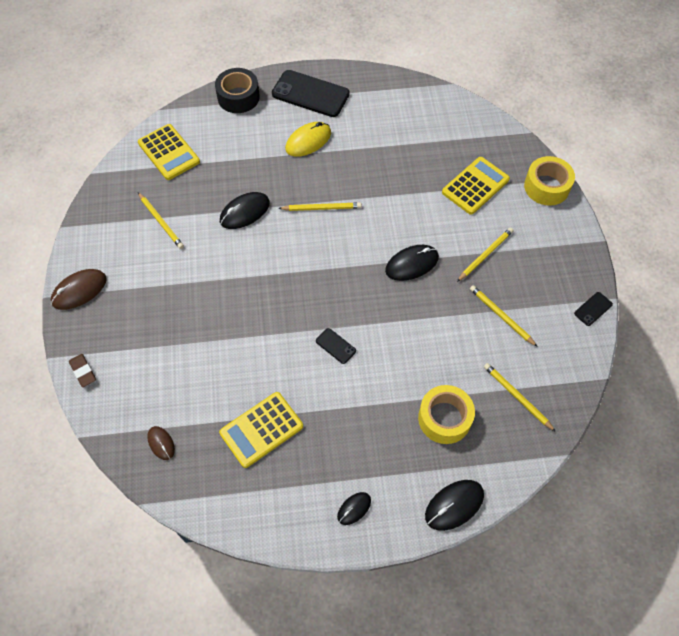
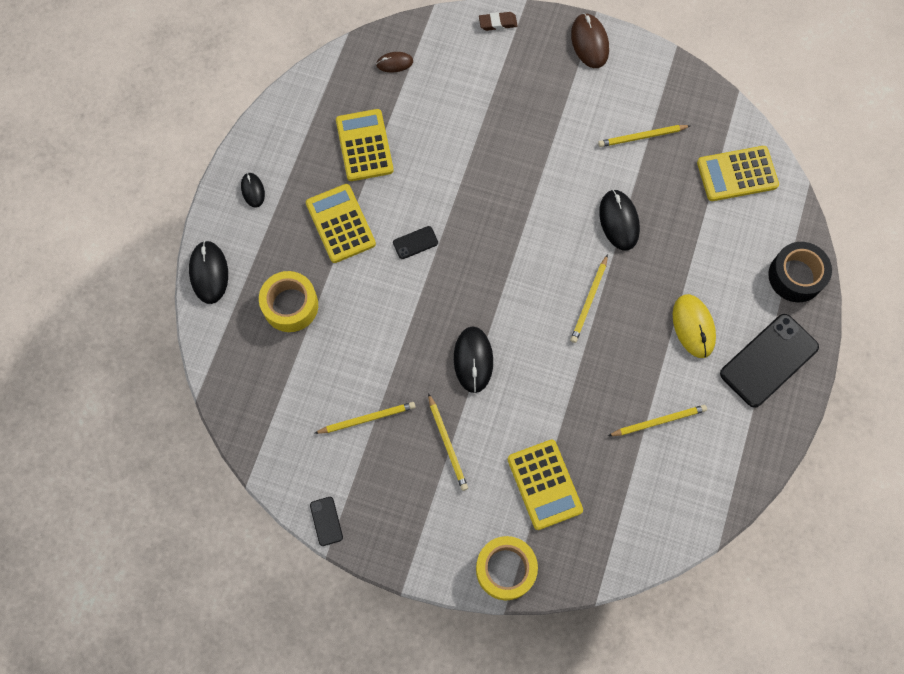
camera: 115 degrees right, 10 degrees up
(348, 413) = (340, 224): none -> yellow calculator
(517, 397) = (275, 384): yellow pencil -> yellow pencil (658, 421)

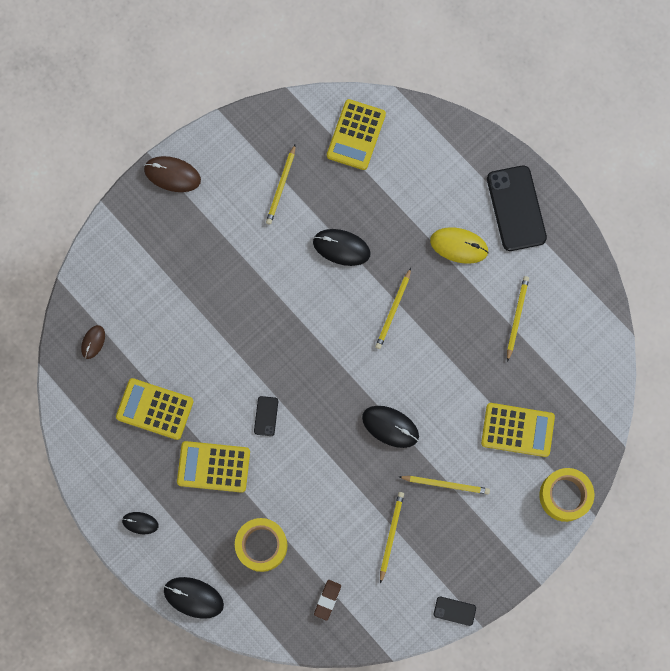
camera: 60 degrees left, 5 degrees up
(498, 23) = (108, 237): brown eraser -> brown eraser (327, 600)
(589, 300) = (393, 310): yellow pencil -> yellow pencil turned 60 degrees clockwise
(795, 276) = (463, 146): black tape -> none

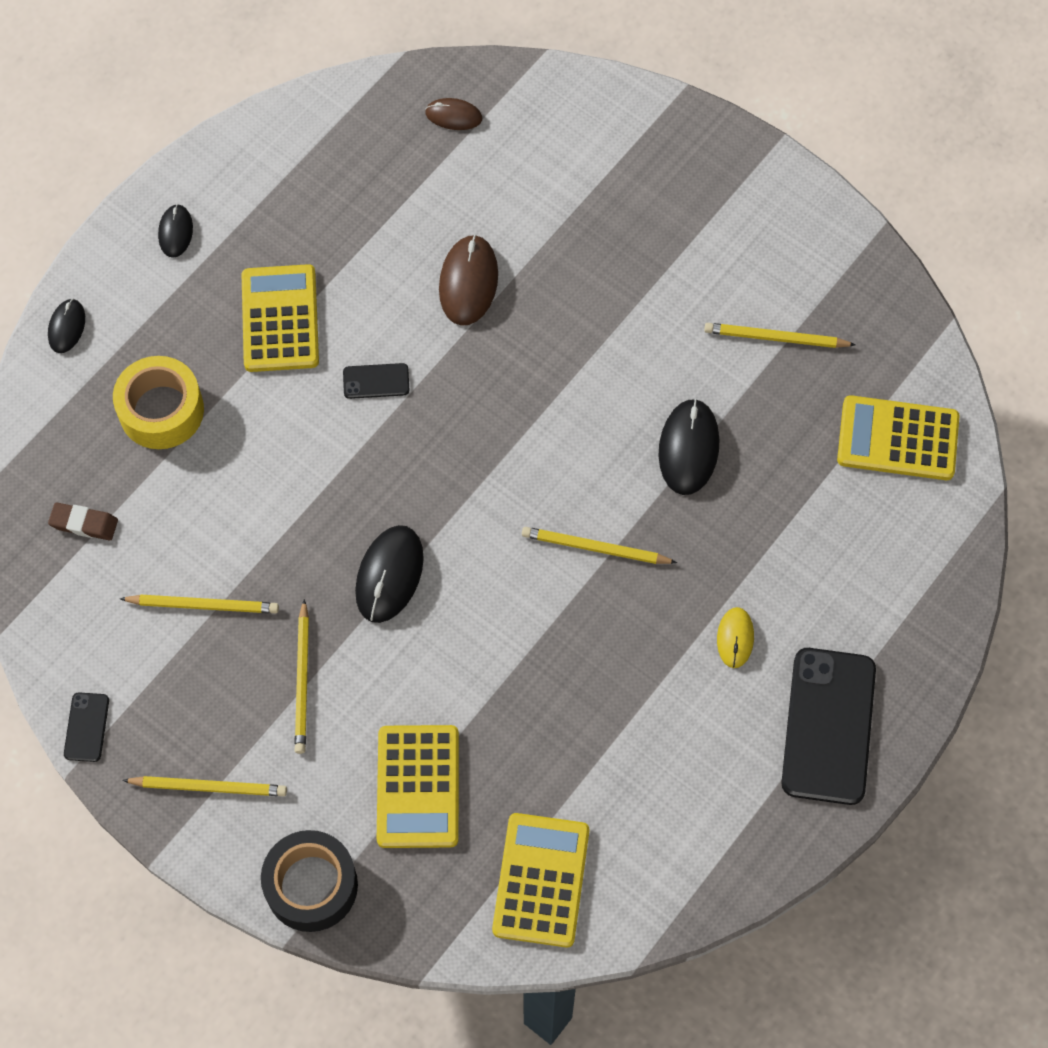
camera: 80 degrees right, 10 degrees down
(155, 409) = (360, 220): yellow calculator -> yellow calculator (541, 880)
(172, 175) = (755, 175): brown mouse -> brown mouse (468, 282)
(193, 597) = (66, 327): black mouse -> black mouse, size x0.60
(459, 246) = (735, 638): yellow mouse -> yellow mouse, size x0.60
(516, 208) = (828, 726): black phone -> black phone turned 60 degrees counterclockwise
(516, 317) = (624, 756): yellow pencil -> yellow pencil (209, 787)
(564, 496) = (311, 885): yellow tape -> black tape

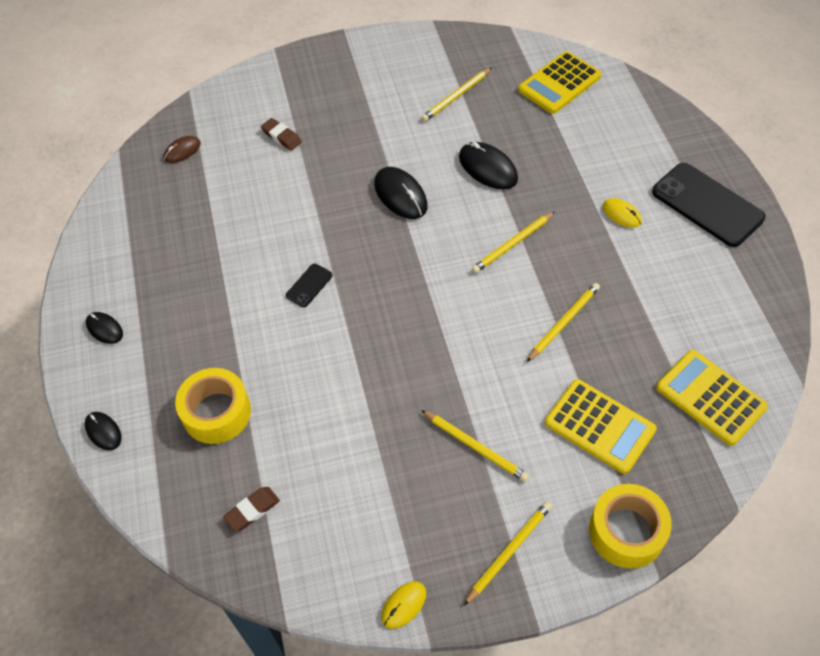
camera: 50 degrees left, 10 degrees down
(86, 727) = (404, 605): black phone -> yellow mouse
(203, 605) = (375, 473): yellow pencil -> yellow pencil (564, 322)
(280, 319) = (220, 309): yellow calculator -> none
(311, 885) = (626, 531): black tape -> yellow tape
(389, 575) = (443, 355): black mouse -> black mouse (400, 195)
(468, 282) = (291, 204): brown mouse -> none
(556, 199) = (281, 137): none -> brown eraser

